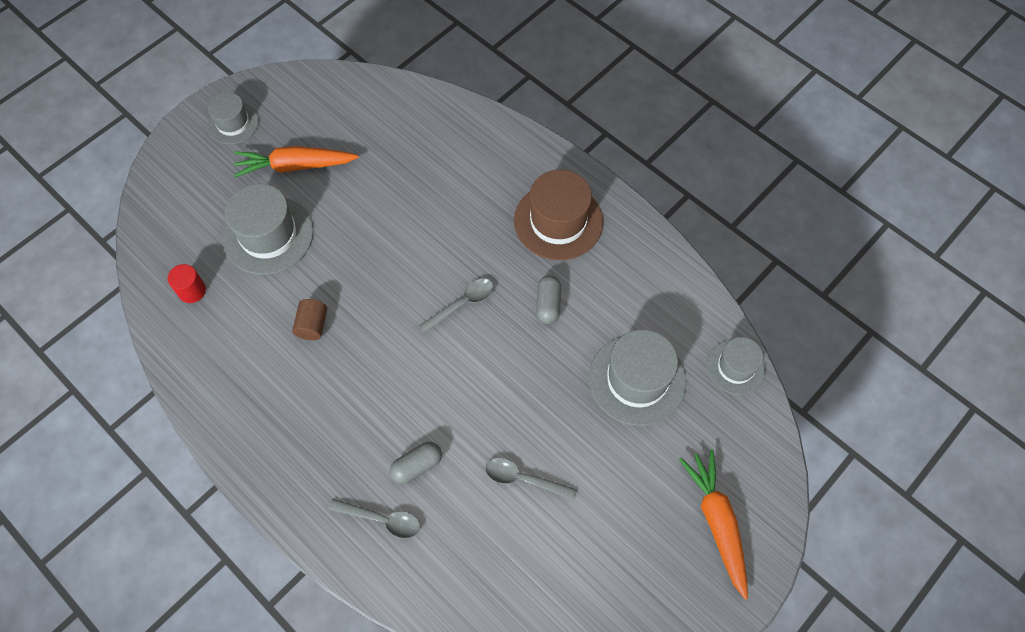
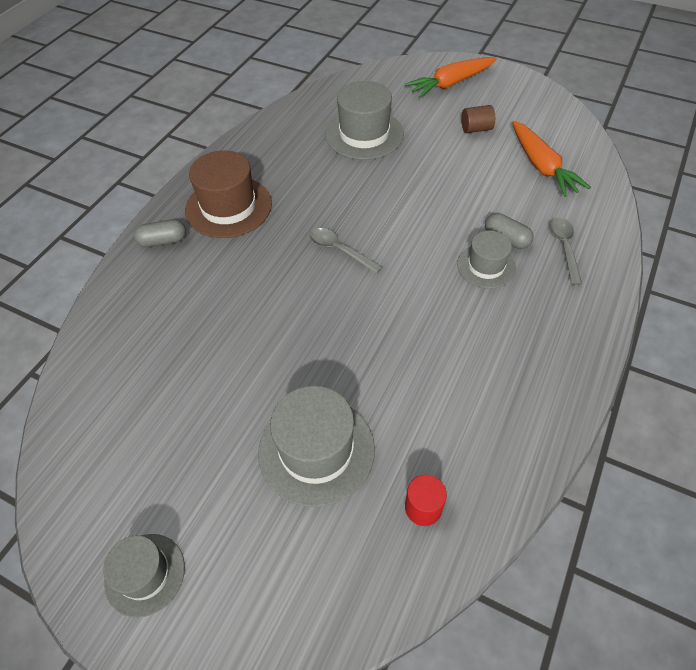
camera: 105 degrees left, 10 degrees down
(295, 166) = (207, 459): orange carrot -> orange carrot (541, 166)
(312, 325) = (412, 361): brown cylinder -> brown cylinder (476, 129)
(523, 479) = (478, 176): grey spoon -> none
(548, 304) = (318, 195): grey capsule -> grey capsule (163, 241)
(735, 367) = (331, 92): grey hat -> grey hat (486, 266)

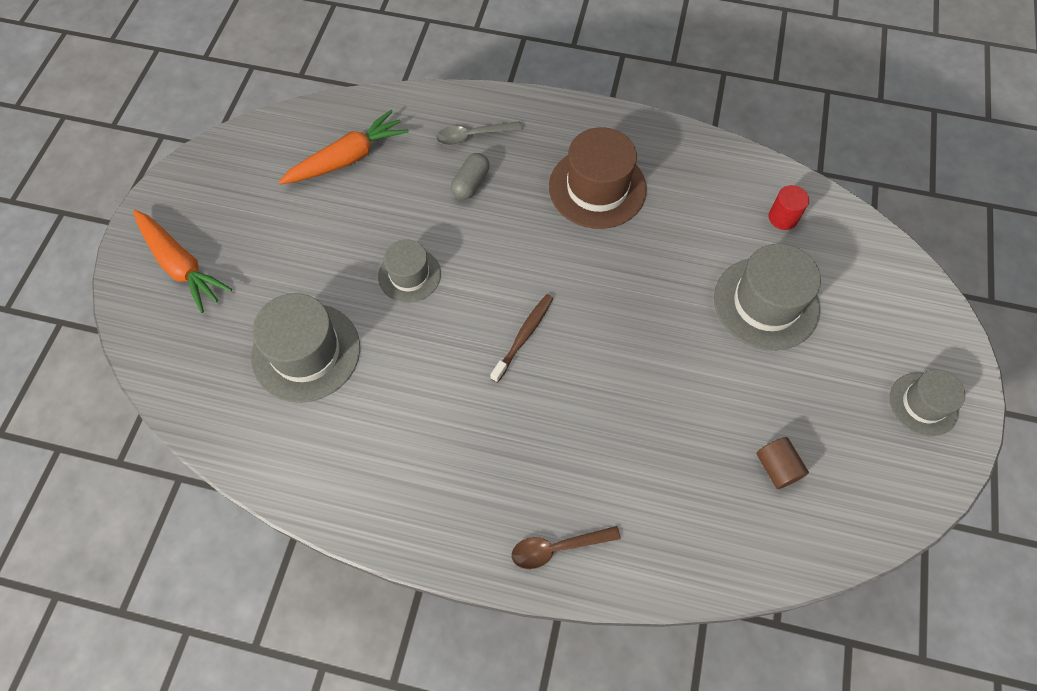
camera: 105 degrees left, 10 degrees up
(163, 241) = (557, 548): grey capsule -> brown spoon
(228, 207) = (478, 485): brown hat -> brown hat (597, 188)
(339, 250) = (523, 337): grey spoon -> brown toothbrush
(476, 129) = (283, 226): brown cylinder -> brown cylinder (777, 467)
(486, 266) = (514, 198): grey hat -> grey hat (409, 275)

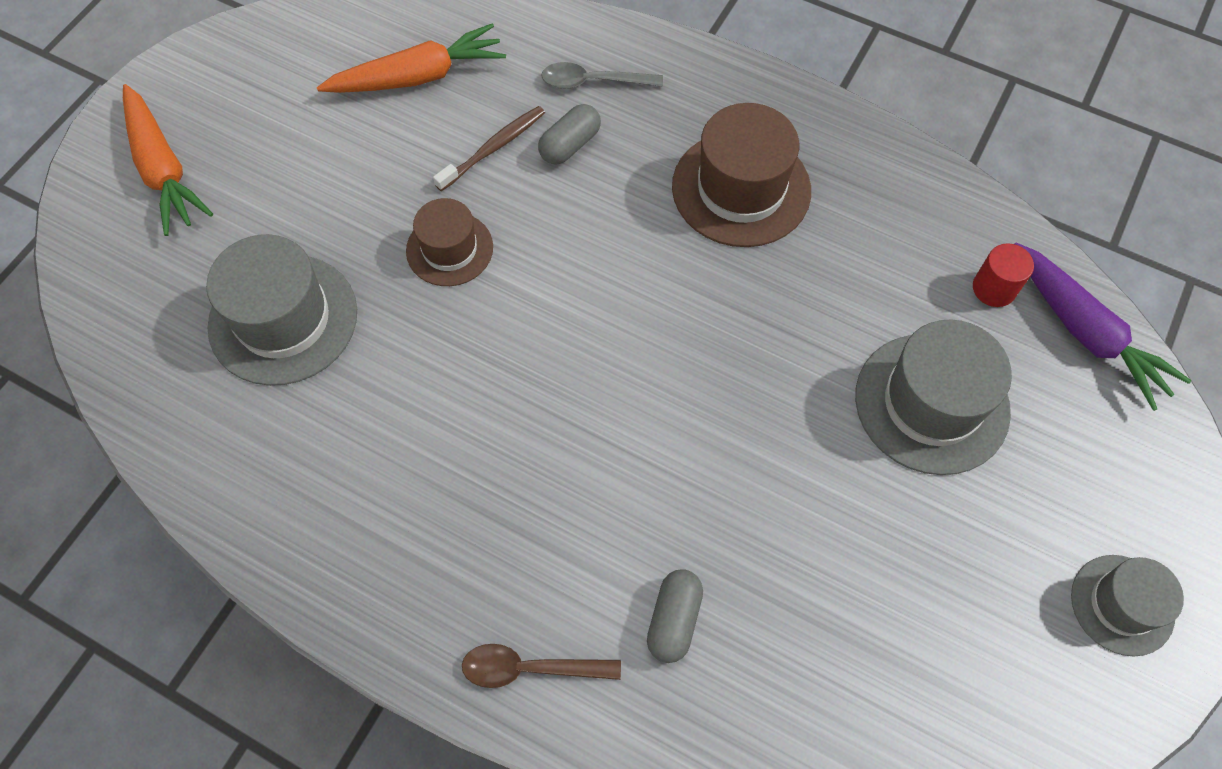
camera: 15 degrees right, 0 degrees up
(409, 275) = (449, 249): grey hat -> brown hat
(523, 337) = (575, 368): brown toothbrush -> brown toothbrush (493, 148)
(643, 490) = (674, 620): none -> grey capsule
(777, 467) = (874, 639): brown cylinder -> none
(849, 233) = (1086, 332): none -> purple carrot

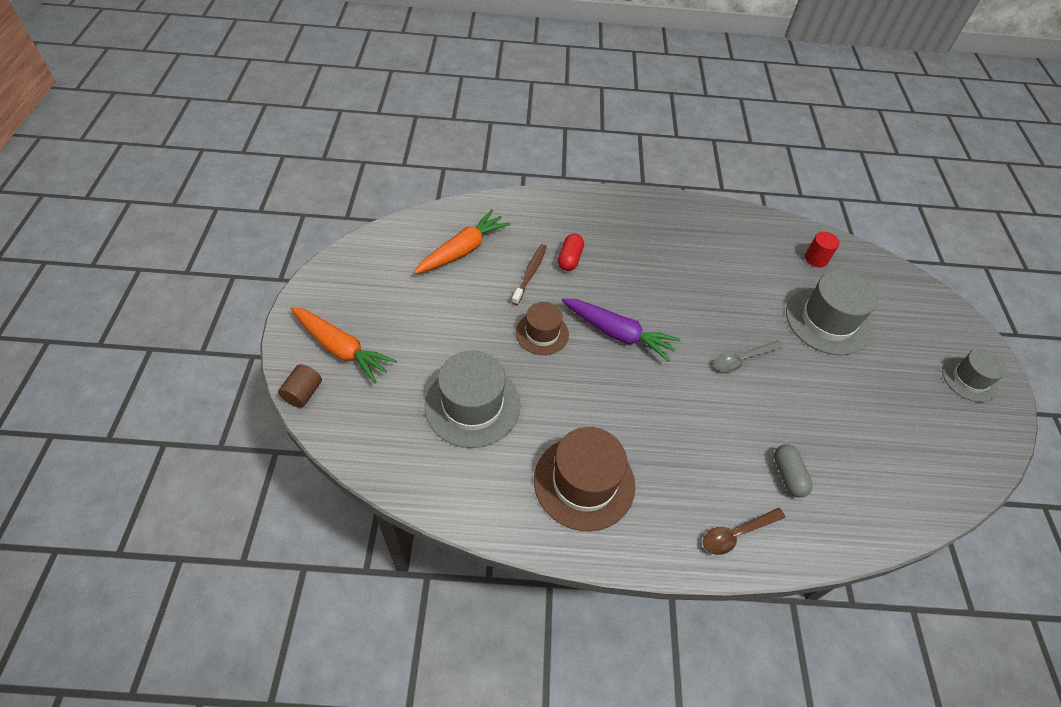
camera: 30 degrees left, 10 degrees down
(79, 215) = (303, 393): none -> brown cylinder
(570, 145) = (570, 259): grey capsule -> red capsule
(592, 82) = (559, 224): grey spoon -> grey spoon (742, 359)
(741, 188) = (670, 252): brown hat -> brown hat (584, 482)
(1086, 332) = (867, 264): purple carrot -> purple carrot (618, 333)

